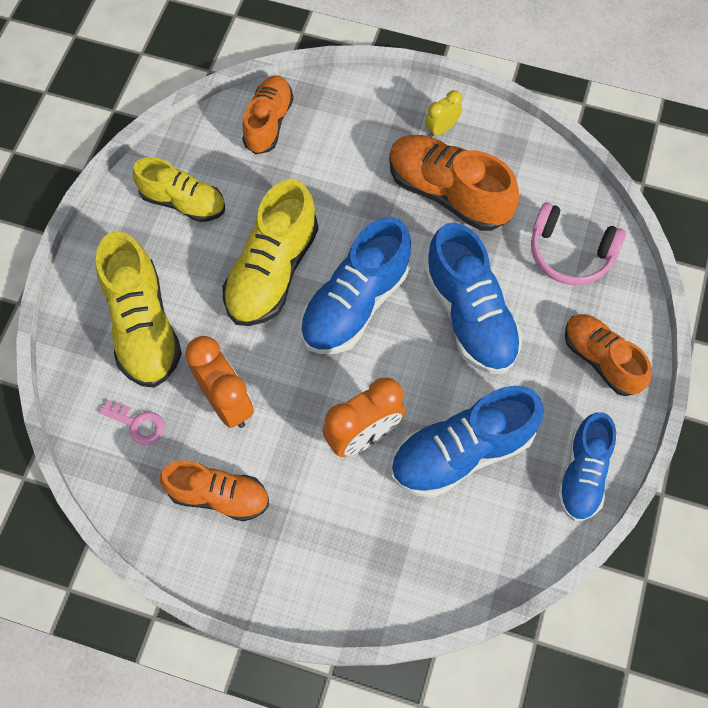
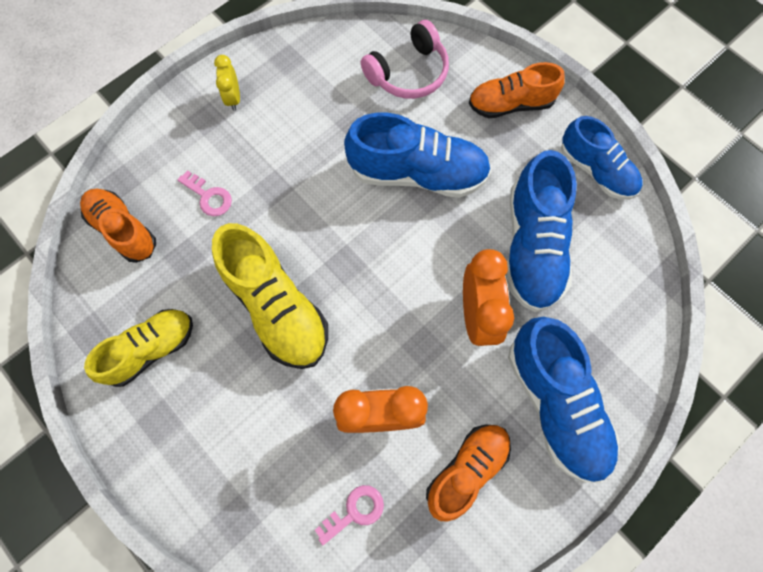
camera: 60 degrees left, 5 degrees up
(143, 326) = (256, 455): yellow shoe -> none
(337, 165) = (209, 196): none -> pink key
(355, 303) = (352, 254): blue shoe -> blue shoe (555, 404)
(448, 193) = (297, 127): orange shoe -> none

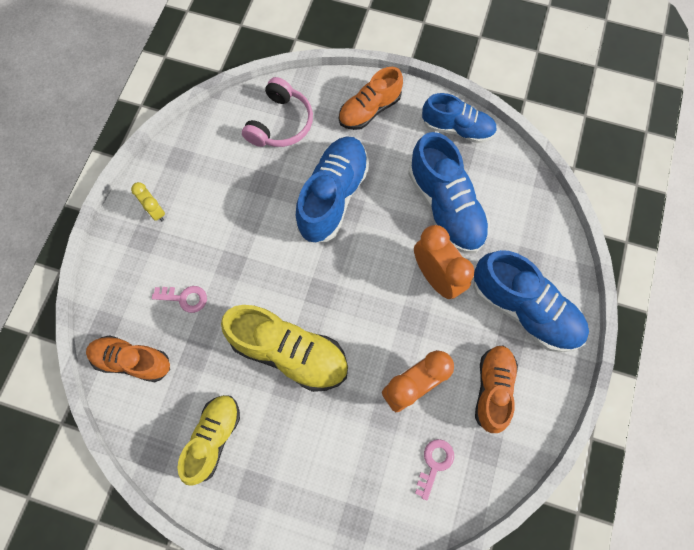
camera: 30 degrees left, 0 degrees up
(417, 173) = (333, 196): blue shoe -> blue shoe turned 45 degrees counterclockwise

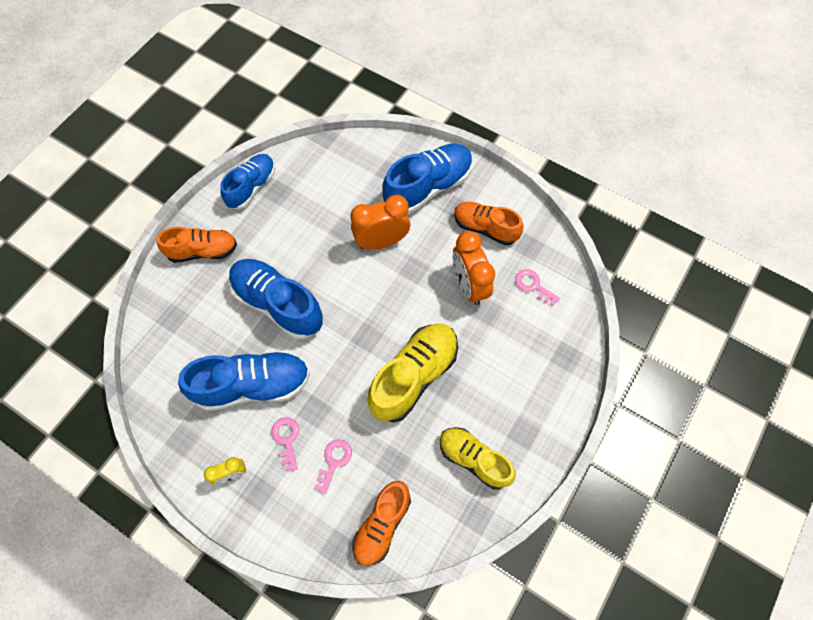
camera: 75 degrees left, 5 degrees down
(197, 248) = (286, 439): none -> pink key
(280, 123) = (183, 332): pink headphones -> none
(369, 110) = (203, 251): orange shoe -> orange shoe turned 75 degrees counterclockwise
(445, 207) = (321, 217): blue shoe -> blue shoe (253, 385)

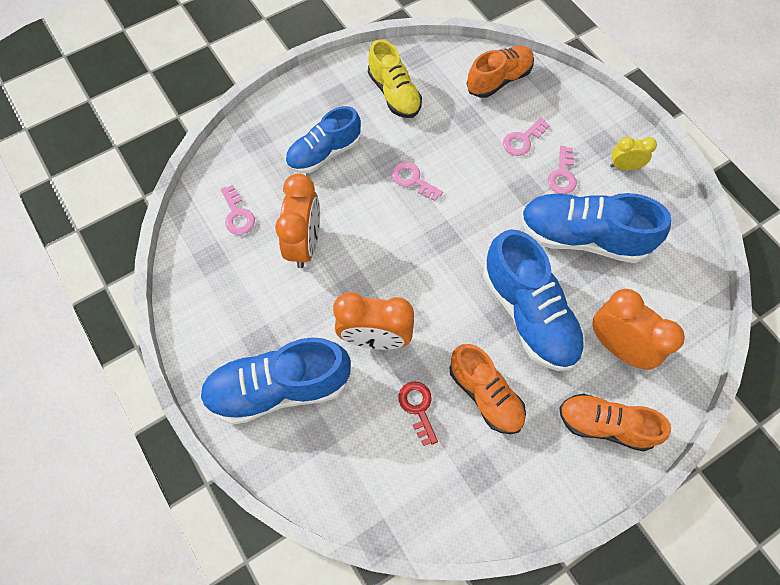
camera: 155 degrees left, 0 degrees up
(205, 307) = (618, 346): none -> orange clock
(252, 187) = (513, 499): blue shoe -> blue shoe (324, 153)
(332, 212) = (418, 408): none -> red key
(414, 376) = (413, 180): yellow shoe -> pink key
(485, 228) = (244, 301): orange shoe -> orange shoe (485, 394)

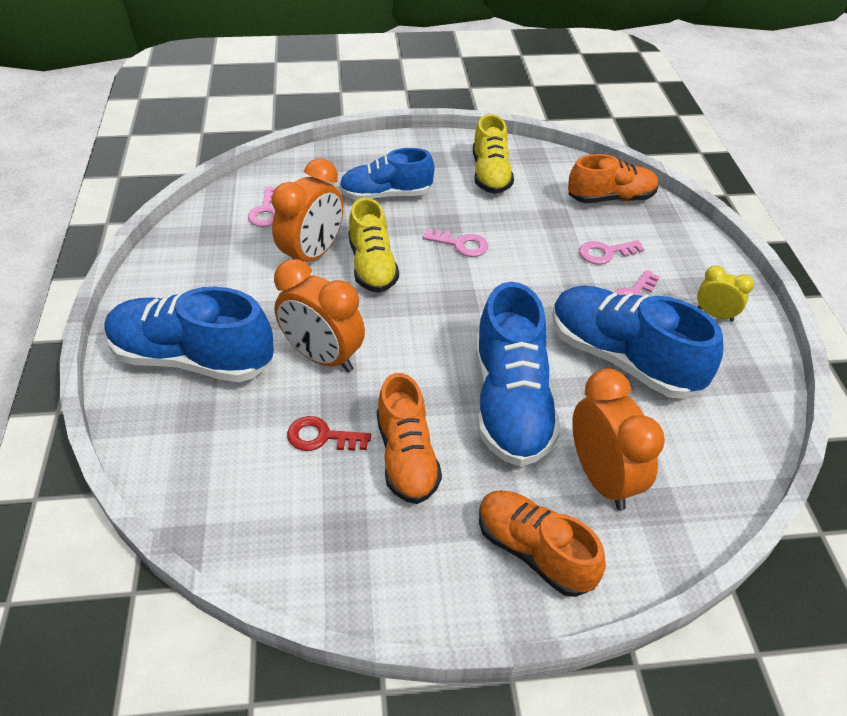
camera: 25 degrees right, 20 degrees down
(358, 233) = (372, 266): none -> yellow shoe
(413, 180) = (461, 244): pink key -> pink key turned 135 degrees clockwise
(418, 408) = (321, 437): red key -> red key turned 90 degrees counterclockwise

